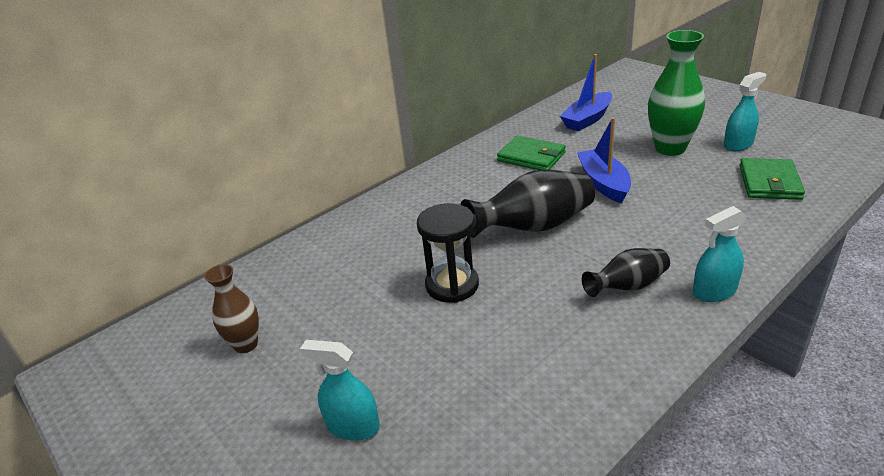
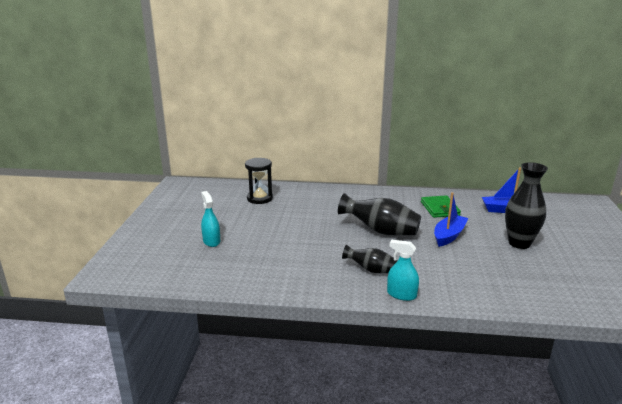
camera: 45 degrees right, 10 degrees down
(246, 344) = (224, 204): brown vase -> none
(452, 285) = (311, 228): black hourglass -> black hourglass (259, 198)
(670, 148) = (519, 243): green vase -> black vase
(738, 144) = (565, 263): turquoise spray bottle -> none
(769, 182) = (537, 285): green wallet -> none

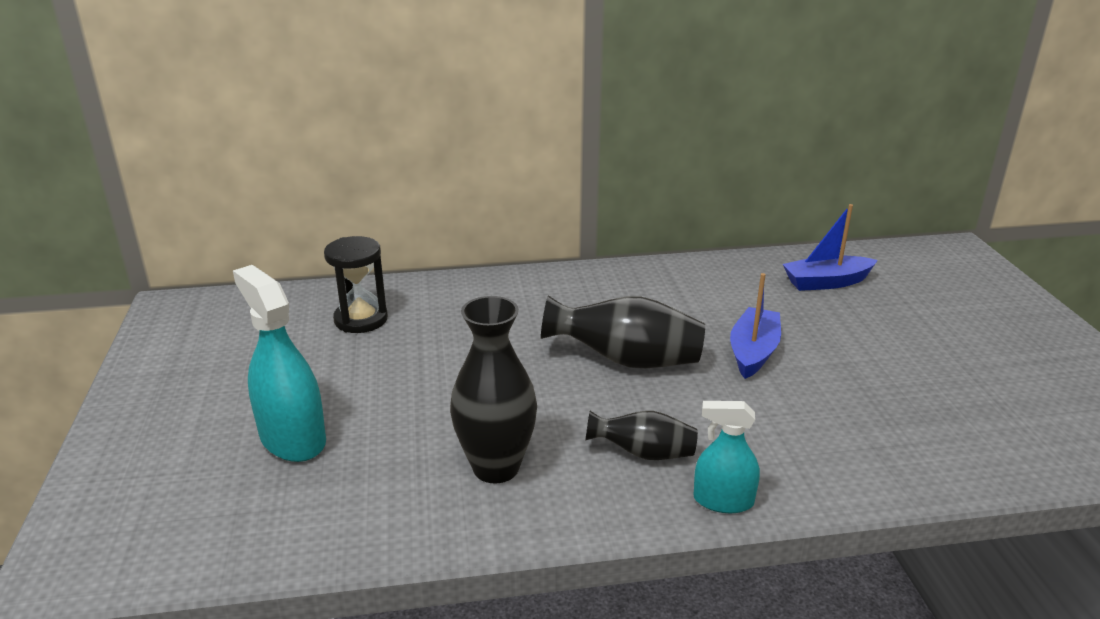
camera: 15 degrees left, 5 degrees up
(211, 241) = (292, 438): turquoise spray bottle -> turquoise spray bottle, size x1.64
(440, 209) = (713, 296): green wallet -> none
(519, 243) = (879, 350): black vase -> black vase (496, 467)

